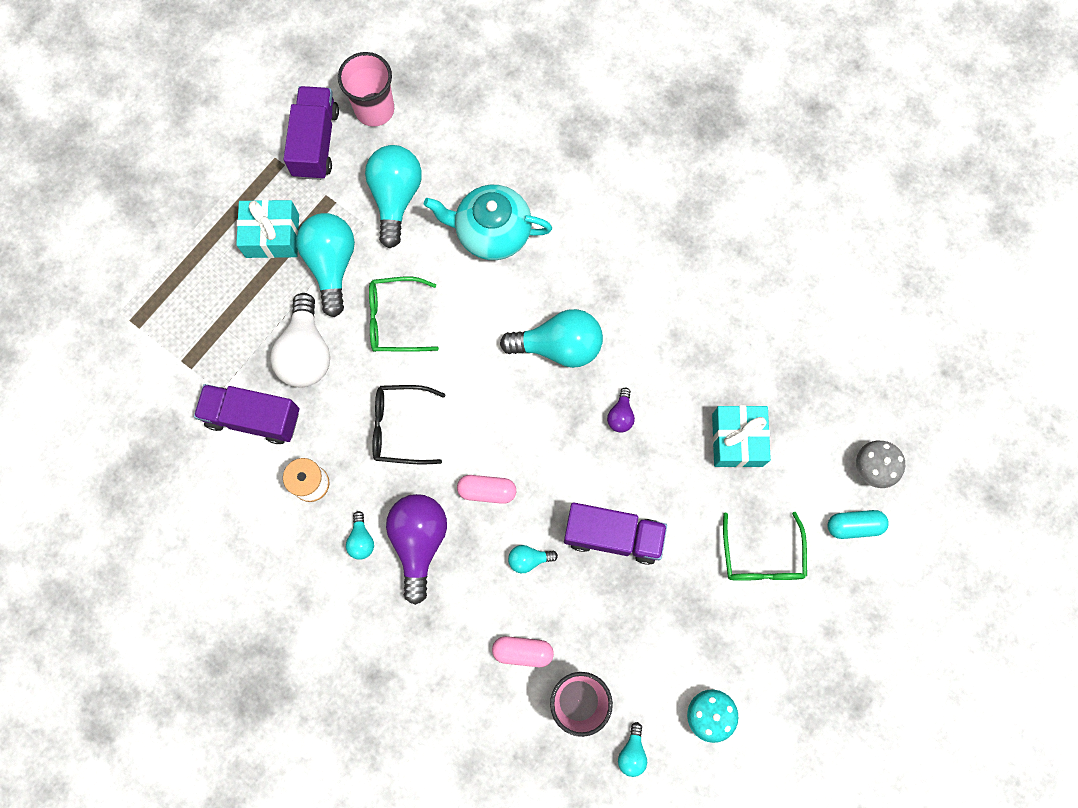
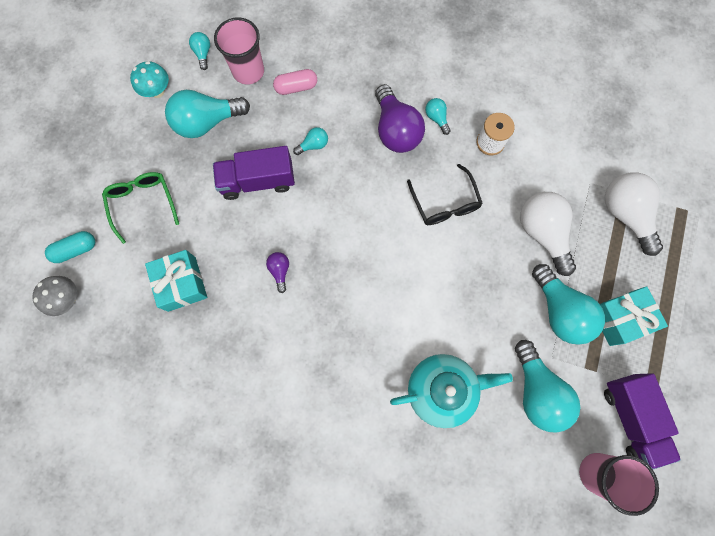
camera: 160 degrees right, 0 degrees up
(202, 340) = (625, 215): none -> white light bulb
(253, 418) = (555, 172): purple truck -> none
(395, 319) = (487, 284): green glasses -> none
(400, 427) = (445, 203): black glasses -> black glasses turned 90 degrees clockwise
(487, 491) = (361, 180): pink capsule -> none
(559, 346) = (348, 309): turquoise light bulb -> turquoise light bulb (207, 122)

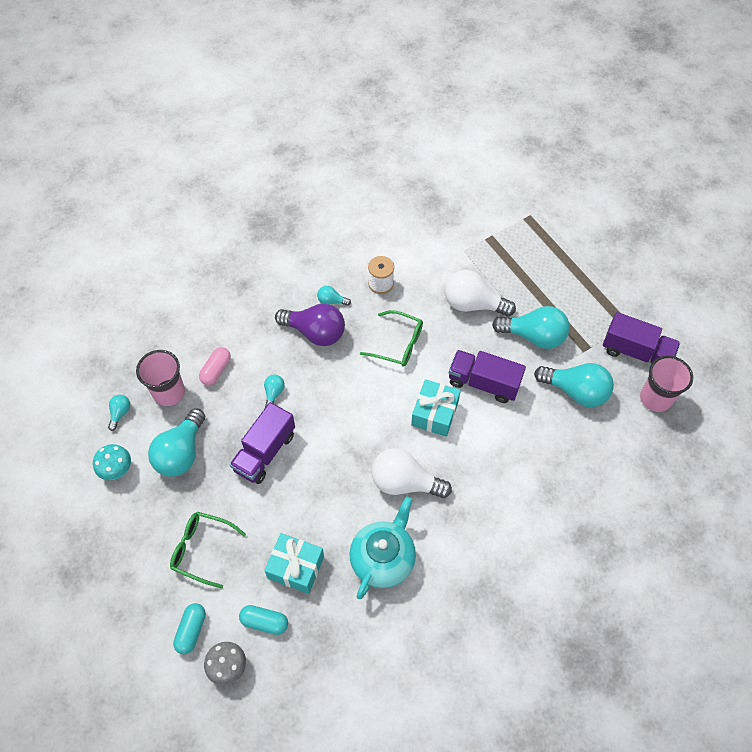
camera: 50 degrees left, 15 degrees down
(121, 297) = (264, 622): none -> turquoise capsule
(203, 54) = (120, 413): turquoise light bulb -> turquoise light bulb turned 75 degrees clockwise
(280, 271) = (349, 489): purple light bulb -> none
(441, 389) = (527, 448): turquoise teapot -> turquoise teapot (383, 559)
(445, 203) = (398, 344): black glasses -> green glasses
(471, 303) = (483, 383): none -> purple truck
(620, 318) = (567, 306): turquoise gift -> turquoise gift (435, 413)
(625, 215) = (502, 249): white light bulb -> white light bulb (404, 482)

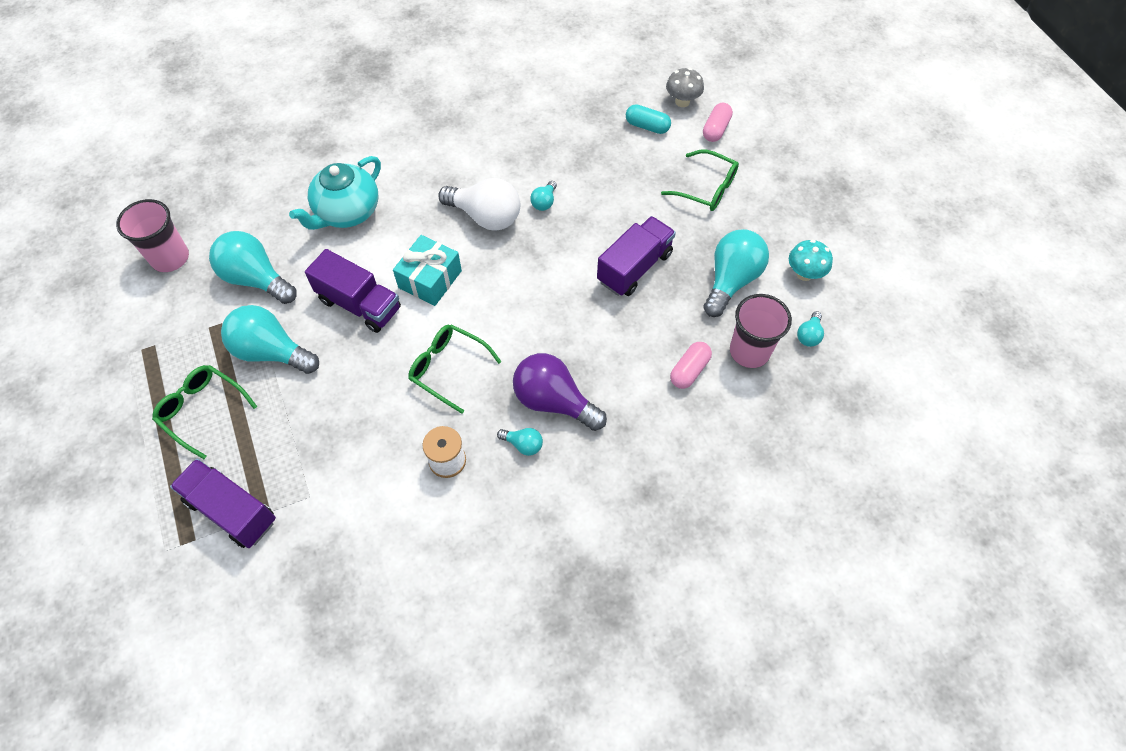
camera: 170 degrees left, 0 degrees up
(191, 630) = (716, 129): turquoise capsule -> pink capsule
(274, 393) = (617, 331): turquoise light bulb -> turquoise light bulb (544, 202)
(296, 567) = (612, 162): turquoise gift -> none
(383, 559) = (525, 156): turquoise teapot -> turquoise teapot (347, 212)
(473, 304) = (331, 408): white light bulb -> none
(561, 289) = (202, 410): none -> green glasses
(636, 352) = (158, 312): purple truck -> purple truck (232, 510)

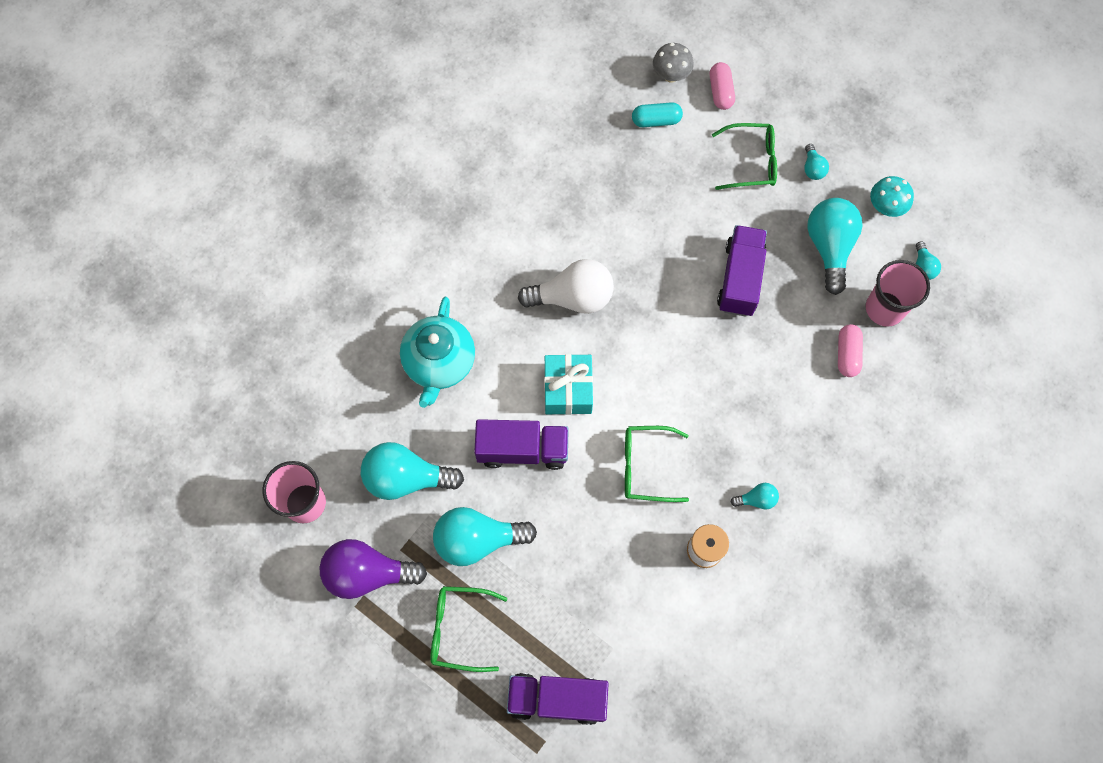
camera: 30 degrees left, 10 degrees up
(544, 202) = (616, 253): turquoise light bulb -> turquoise light bulb (812, 168)
(554, 401) = (755, 446): purple light bulb -> purple light bulb (368, 573)

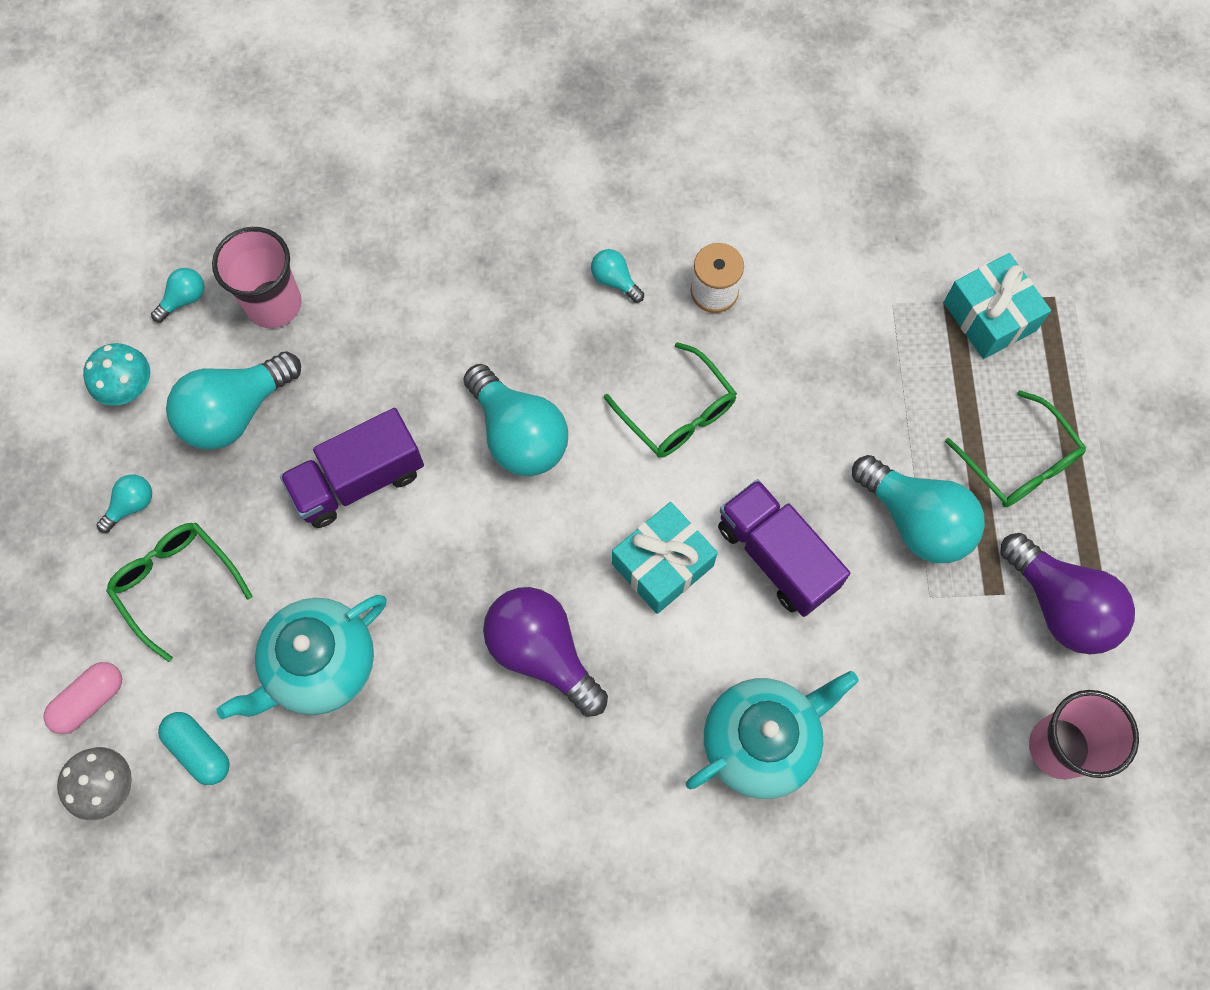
camera: 130 degrees left, 0 degrees up
(406, 478) = (925, 657): turquoise light bulb -> turquoise light bulb (518, 435)
(557, 699) = (989, 316): purple truck -> turquoise gift
(573, 298) = (542, 652): white light bulb -> purple light bulb
(653, 196) = (320, 665): none -> turquoise teapot
(847, 354) = (365, 304): pink capsule -> none

